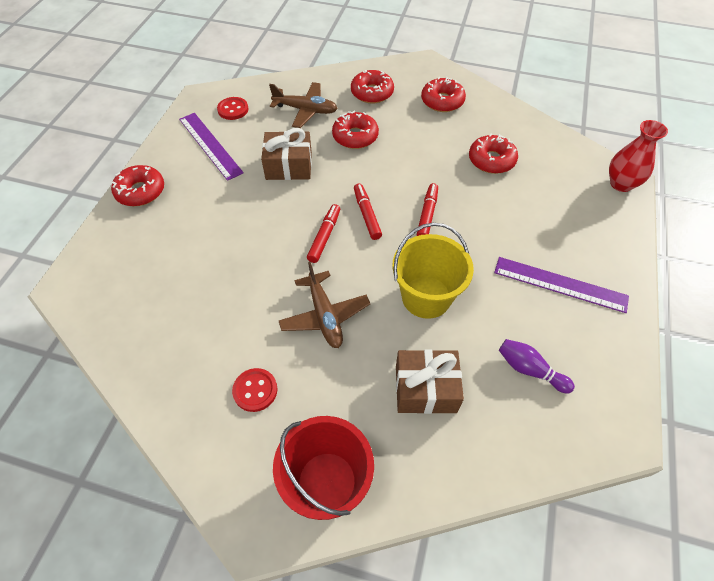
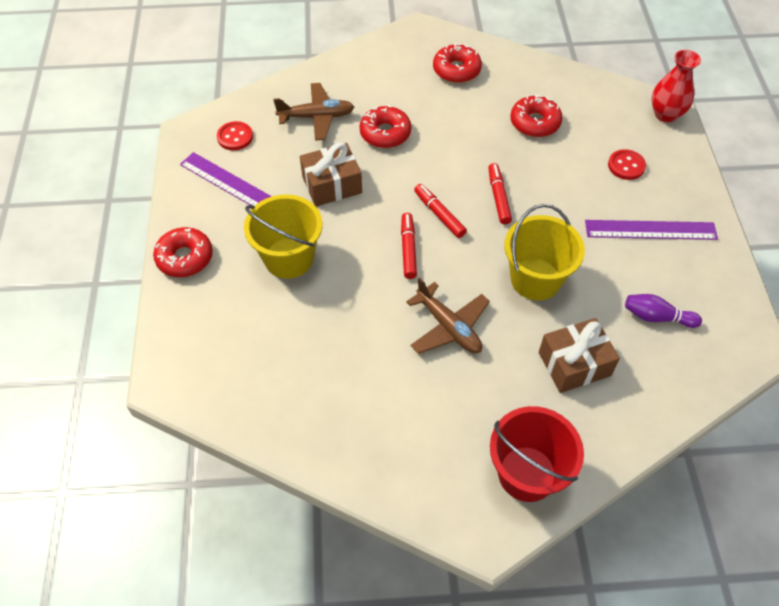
camera: 20 degrees left, 0 degrees up
(221, 215) = (289, 258): none -> yellow bucket
(255, 390) = (419, 417): red button -> red button (626, 166)
(372, 93) = (378, 79): red donut -> none

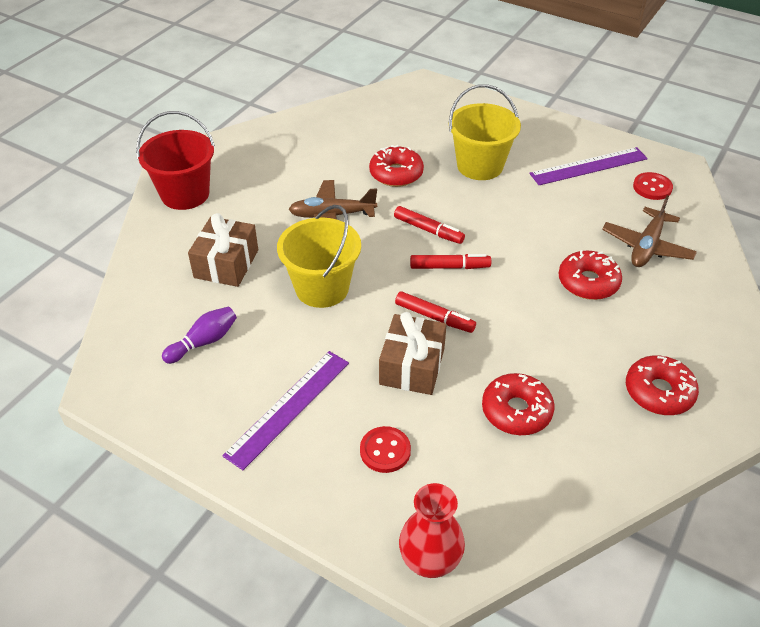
camera: 125 degrees right, 10 degrees down
(185, 258) = (526, 120): red donut -> red donut (396, 173)
(332, 185) = (543, 219): brown gift -> brown gift (412, 366)

